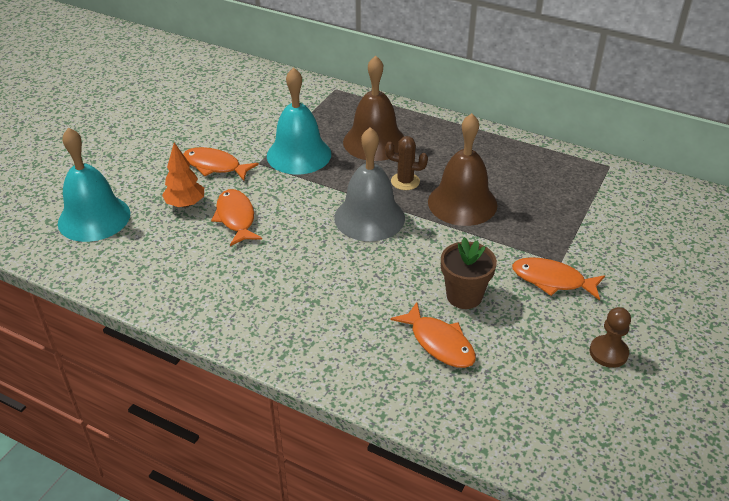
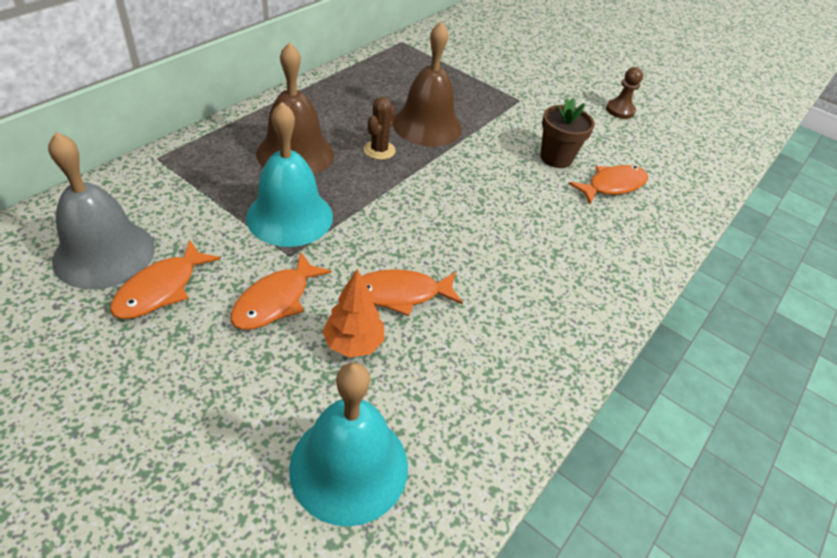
camera: 85 degrees left, 5 degrees up
(369, 217) = (432, 187): grey bell -> grey bell (104, 253)
(552, 280) = (541, 110): orange fish -> orange fish (161, 289)

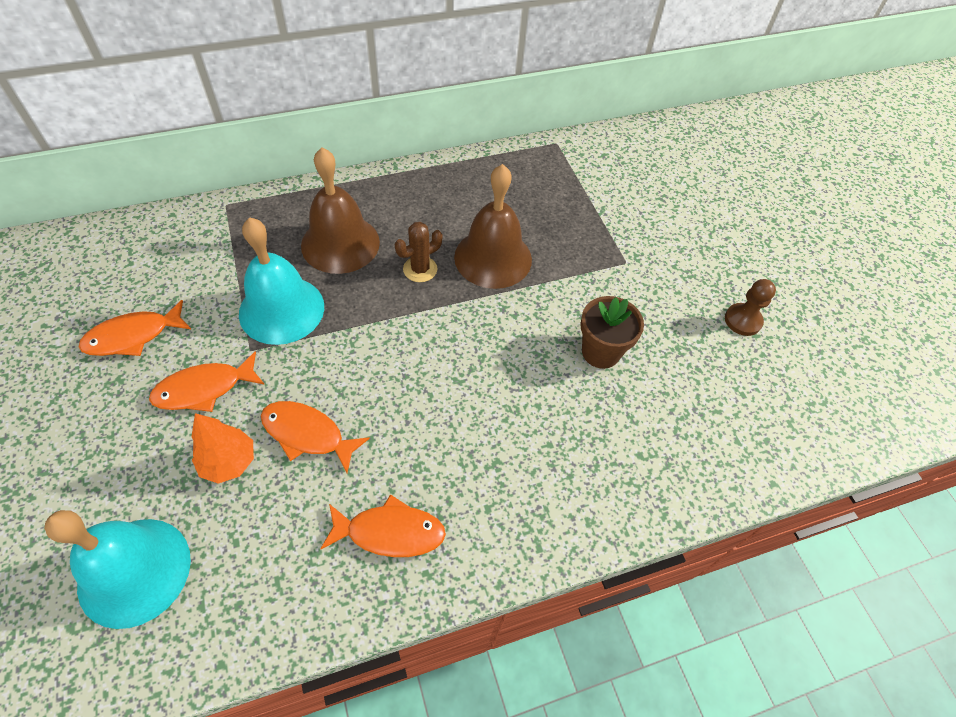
camera: 35 degrees right, 10 degrees up
(104, 253) = (120, 284): grey bell -> none
(612, 185) = (636, 414): orange fish -> orange fish (390, 532)

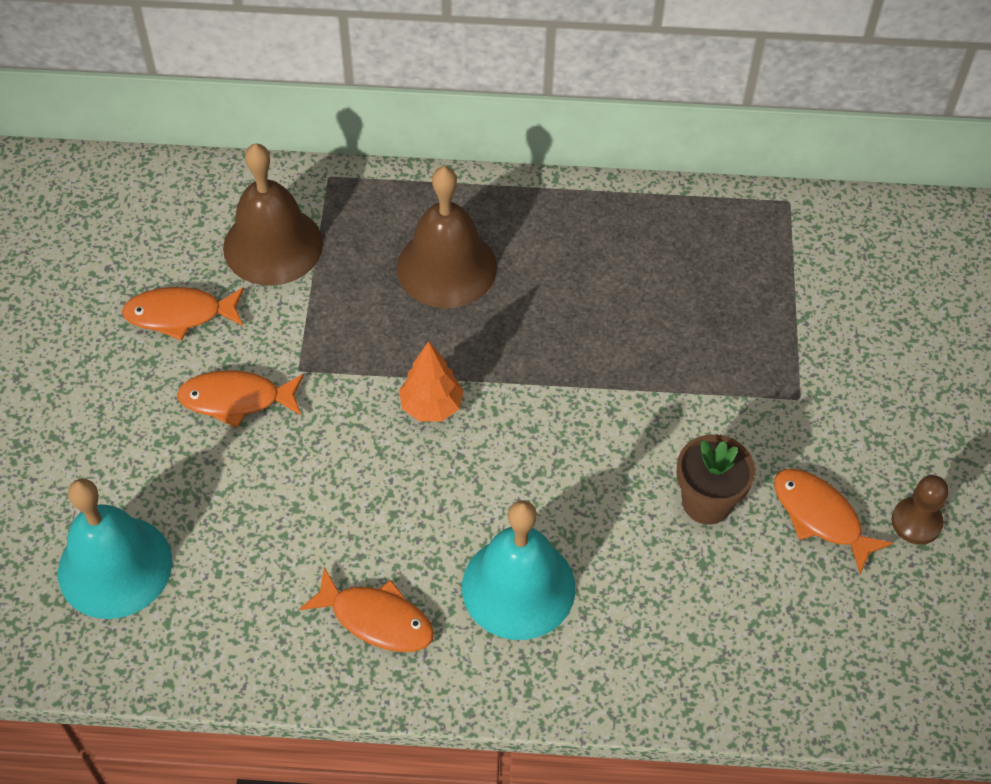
camera: 25 degrees right, 0 degrees up
(229, 462) = (237, 489): orange tree -> orange tree (431, 406)
(281, 309) = (349, 332): turquoise bell -> turquoise bell (518, 587)
(307, 434) = (328, 486): orange fish -> orange fish (820, 517)
(420, 269) = (530, 329): brown cactus -> none
(493, 258) = (627, 341): brown bell -> brown bell (273, 245)

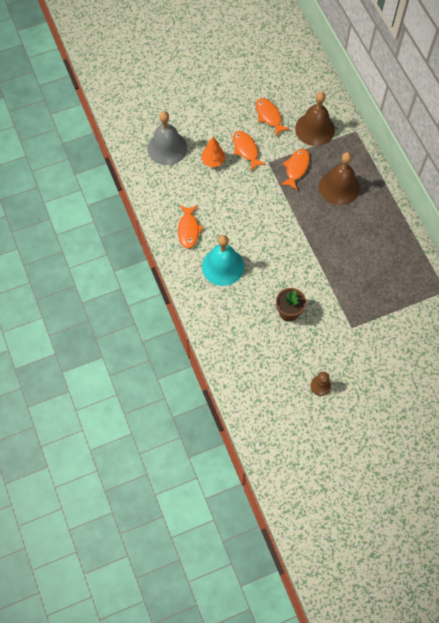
camera: 65 degrees right, 10 degrees up
(115, 566) = (167, 148): turquoise bell -> grey bell
(431, 406) = (277, 209): orange tree -> orange tree (213, 161)
(820, 517) = (304, 352): orange fish -> orange fish (296, 168)

